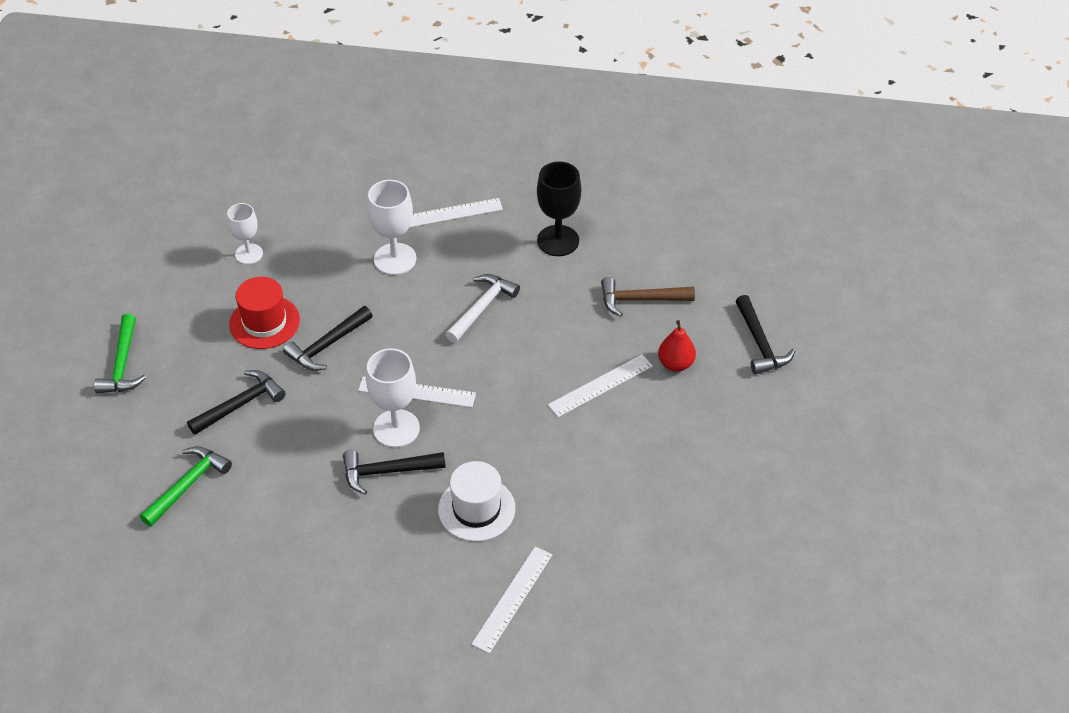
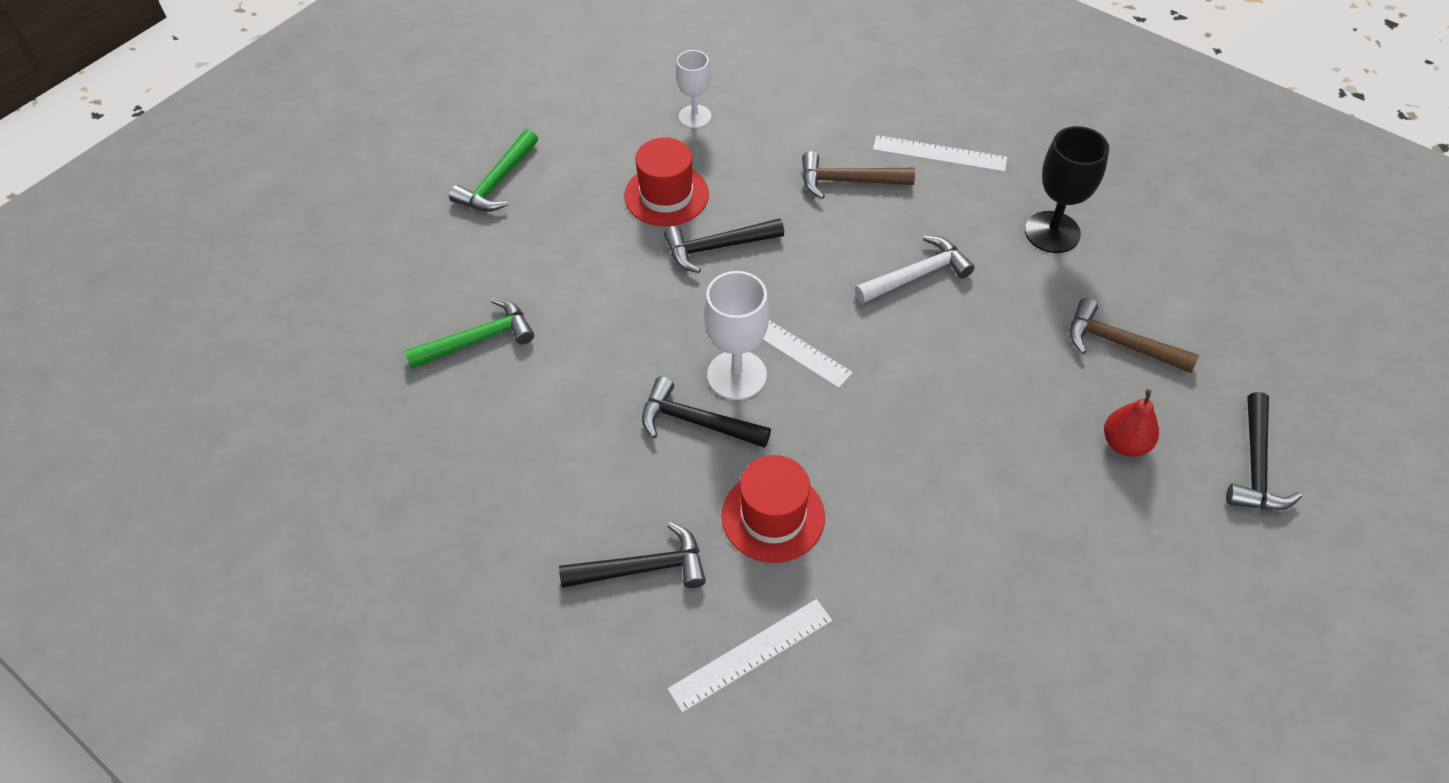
camera: 30 degrees right, 5 degrees up
(240, 404) = (586, 274): black hammer -> black hammer (643, 568)
(395, 259) = (848, 181): white goblet -> brown hammer
(476, 509) = (773, 516): white hat -> red hat
(600, 385) = (1011, 429): white ruler -> none

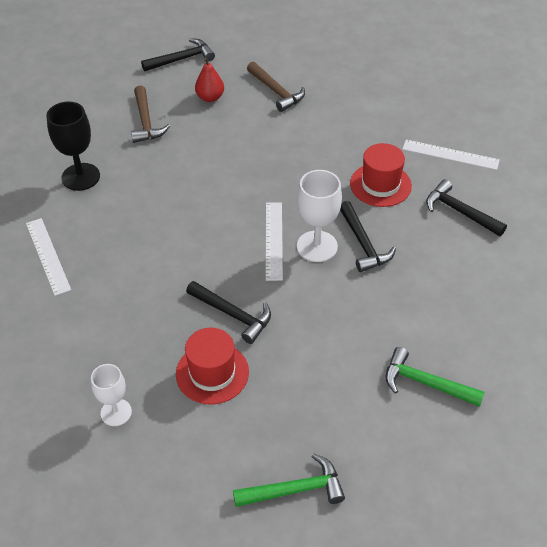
camera: 130 degrees left, 5 degrees down
(848, 181) = (113, 285): brown hammer -> brown hammer (276, 92)
(917, 275) = (168, 214): white hammer -> none

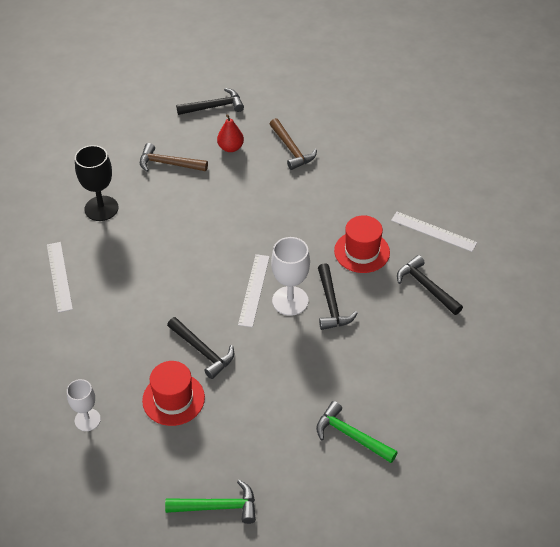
camera: 10 degrees right, 0 degrees up
(146, 121) = (168, 164): brown hammer -> brown hammer turned 105 degrees clockwise

